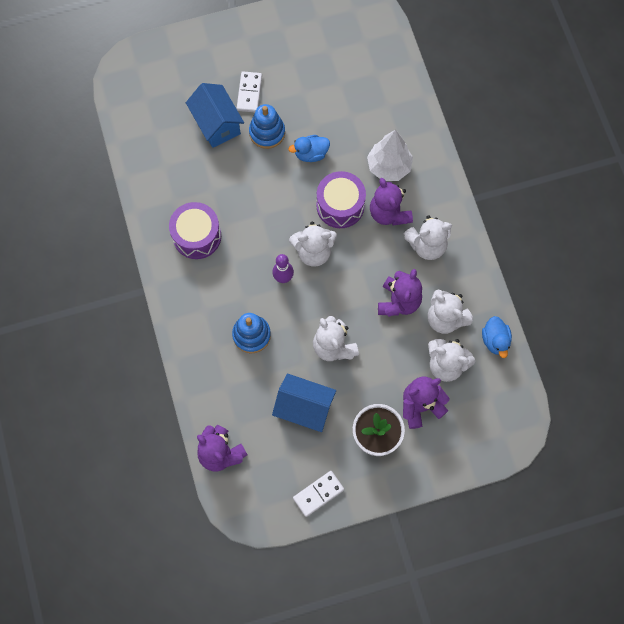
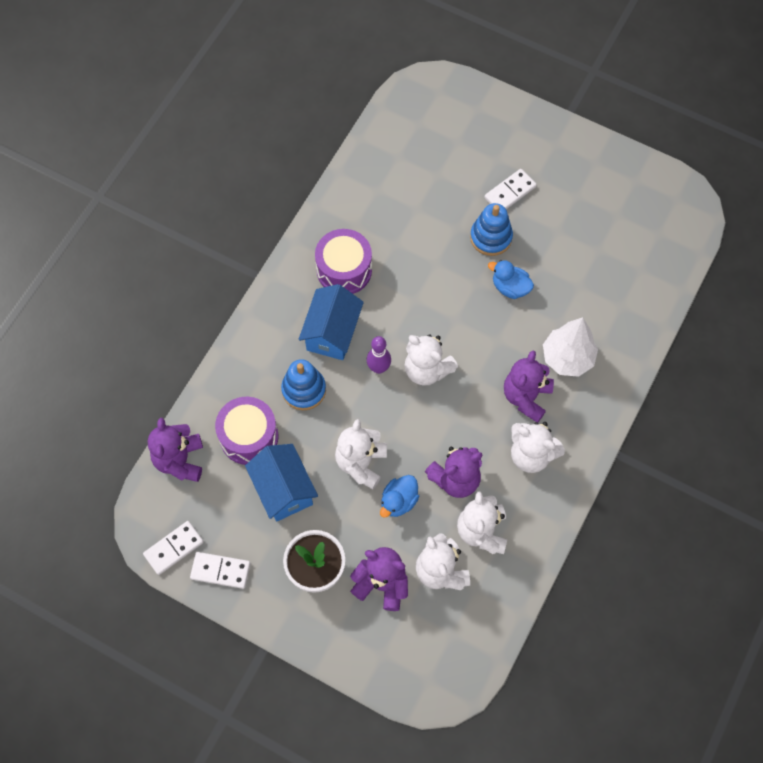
camera: 45 degrees right, 5 degrees down
(217, 124) = (455, 194): blue house -> blue house (332, 333)
(275, 509) = (173, 548): none -> white domino
(340, 205) = (490, 352): purple drum -> purple drum (249, 437)
(495, 340) = (506, 592): blue duck -> blue duck (399, 501)

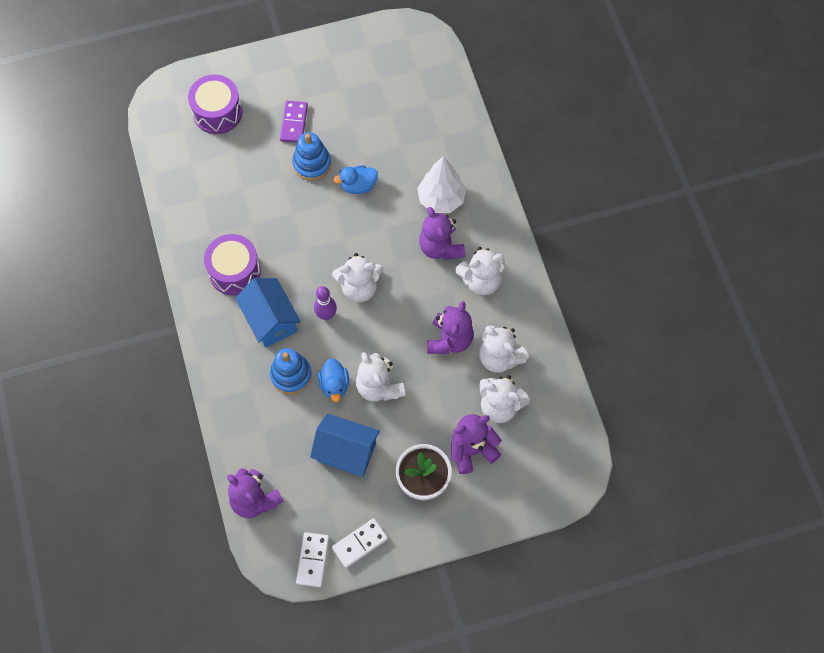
camera: 45 degrees left, 0 degrees up
(249, 437) = (286, 440): purple drum -> purple drum (217, 112)
(399, 501) = (428, 388): blue duck -> blue duck (334, 385)
(510, 192) = (294, 123): white domino -> purple domino

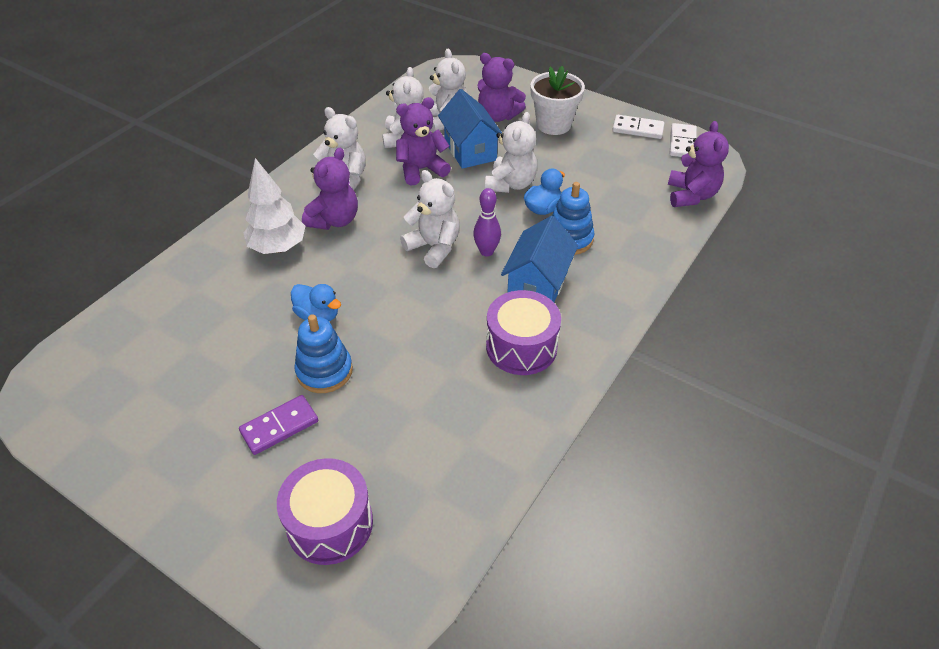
camera: 130 degrees left, 20 degrees down
(313, 560) = (682, 143): white domino -> white domino turned 45 degrees counterclockwise
(346, 452) = (585, 171): blue house -> blue house (470, 150)

